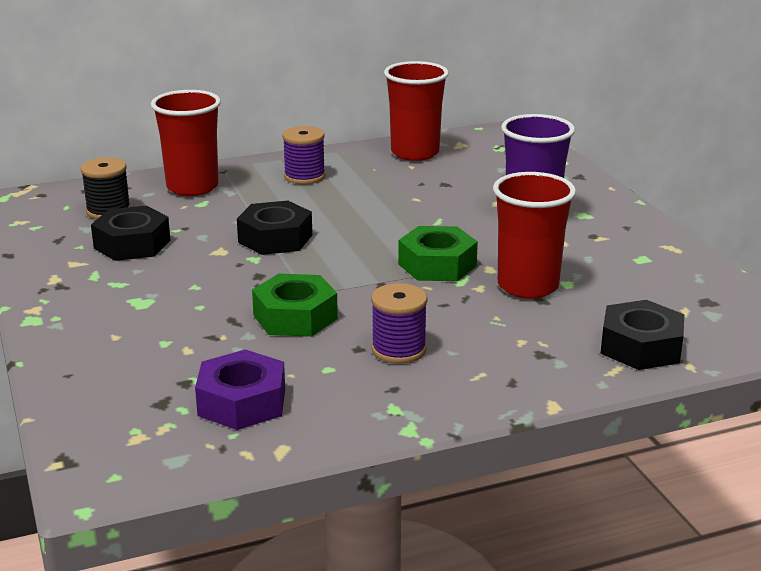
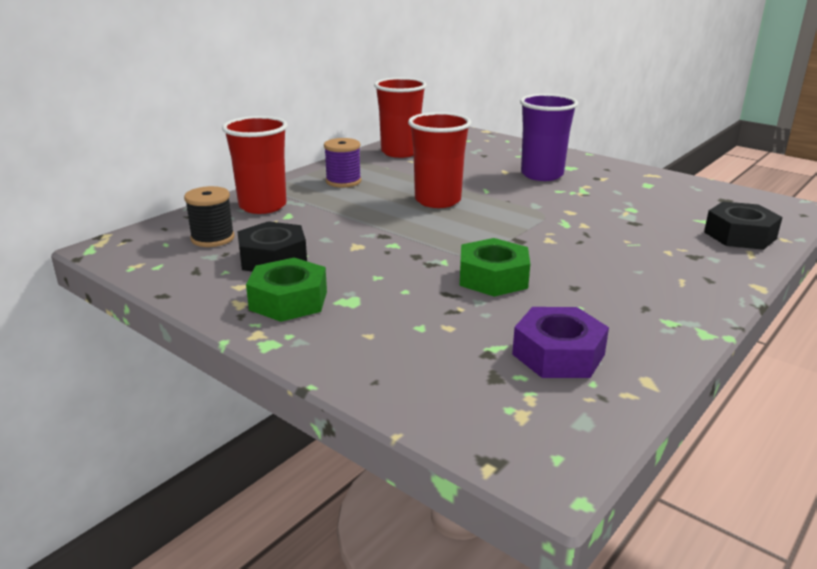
camera: 30 degrees left, 0 degrees up
(275, 238) = (388, 227): black nut -> none
(398, 350) = (603, 280): purple spool -> none
(437, 265) = (533, 217): green nut -> green nut (288, 300)
(527, 286) = (612, 216): red cup -> red cup (437, 200)

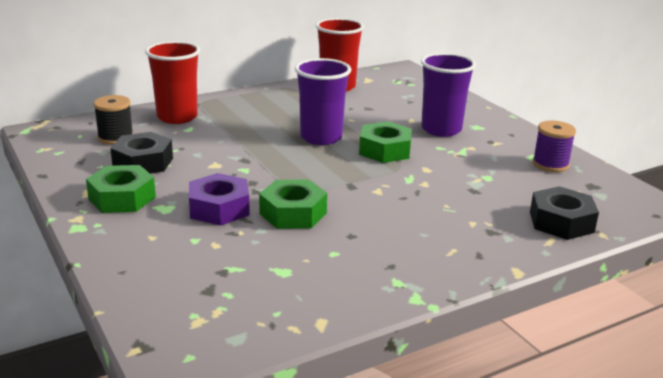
camera: 20 degrees right, 0 degrees up
(343, 181) = (261, 106): purple spool -> purple spool (550, 164)
(437, 200) = (321, 137): red cup -> purple cup
(512, 202) = (385, 150): none -> green nut
(558, 354) = (275, 285): purple nut -> purple nut (219, 208)

